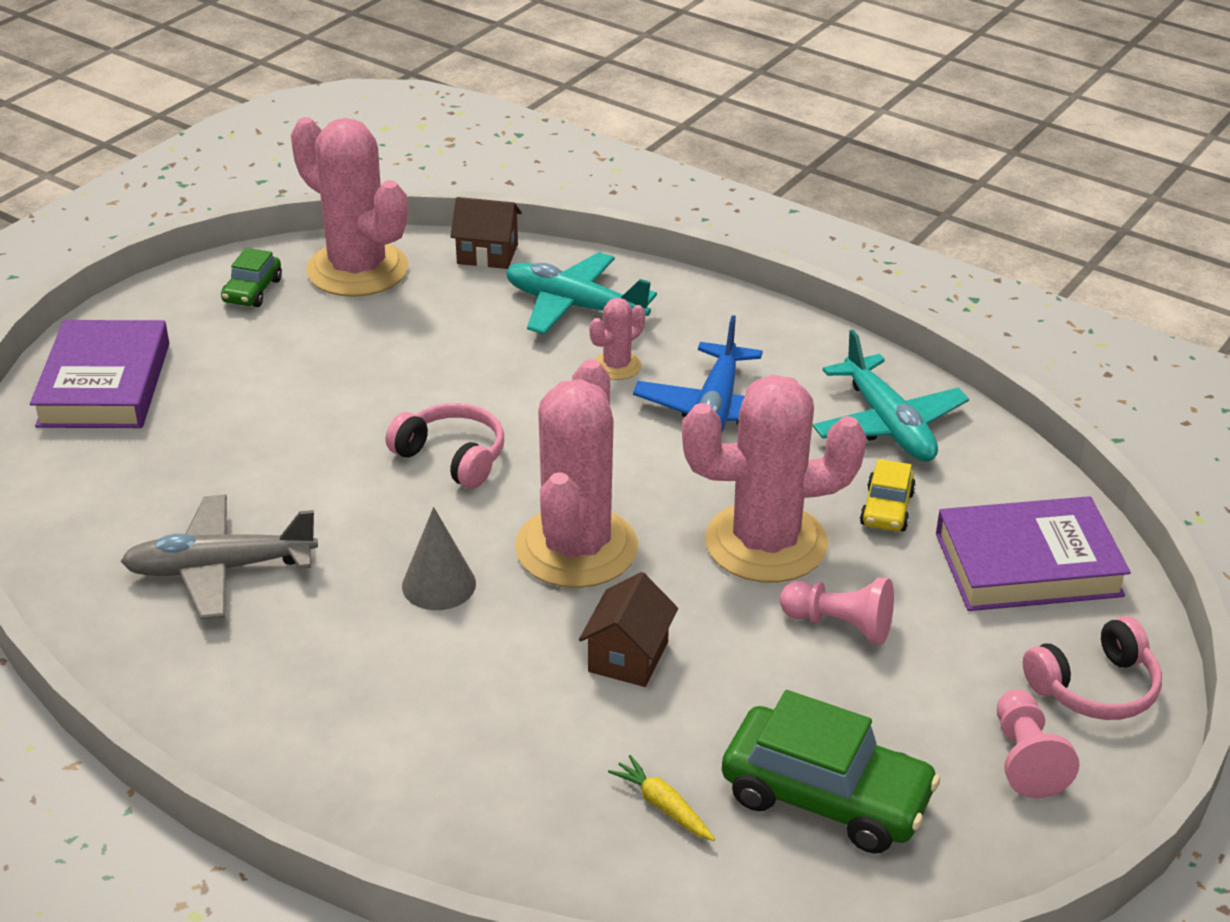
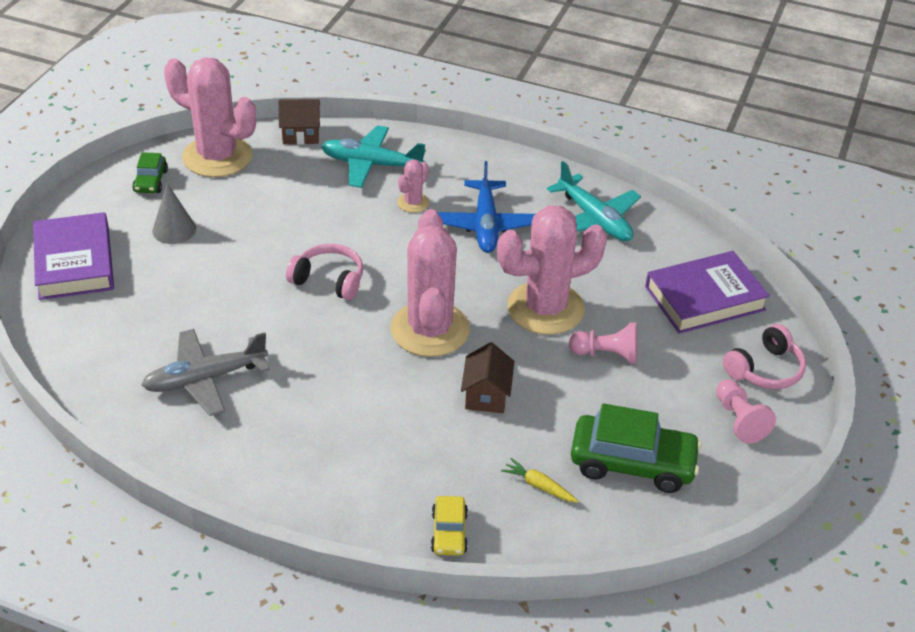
camera: 15 degrees left, 5 degrees up
(439, 584) = (351, 367): grey cone -> grey cone (174, 230)
(887, 509) = (611, 275): yellow car -> yellow car (449, 532)

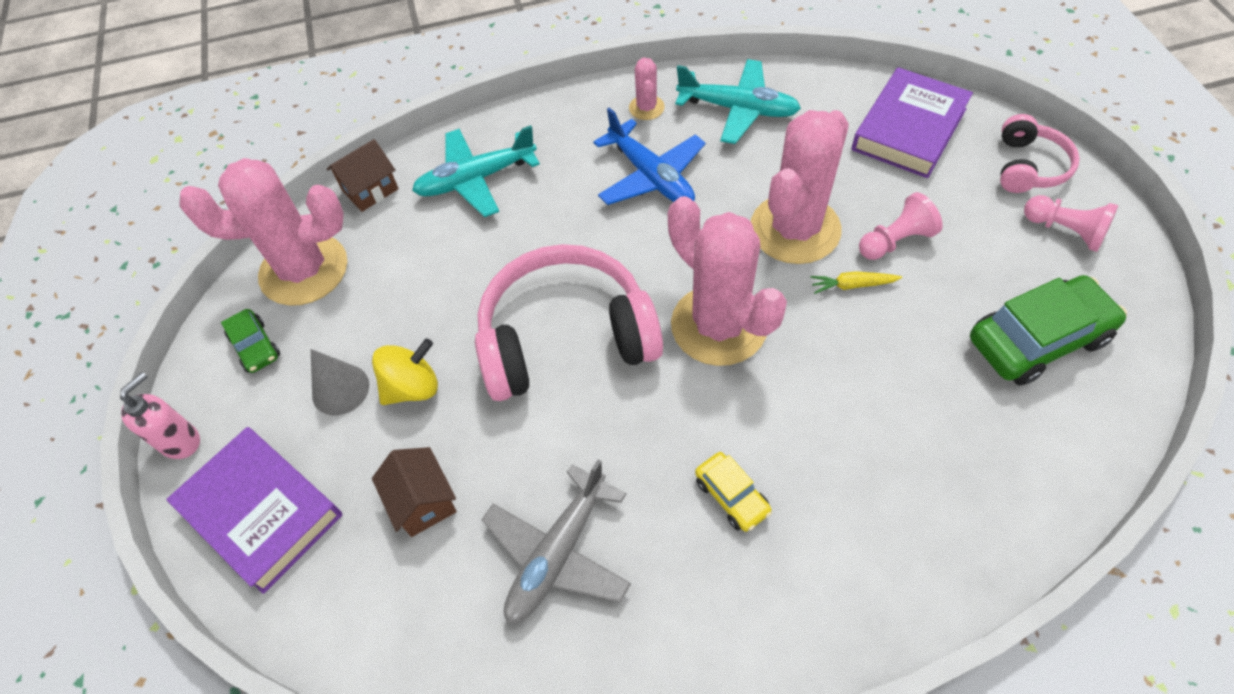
camera: 30 degrees left, 15 degrees up
(67, 204) = (181, 441): none -> pink soap dispenser
(214, 252) = (412, 387): none -> yellow spinning top
(329, 280) = (566, 338): pink headphones -> pink headphones, size x1.92
(413, 203) = (559, 196): pink cactus -> pink cactus (646, 108)
(449, 532) = (977, 546): yellow car -> yellow car (731, 496)
(486, 395) = (844, 361): brown house -> brown house (423, 501)
(539, 486) = (993, 426): yellow carrot -> yellow carrot (852, 285)

